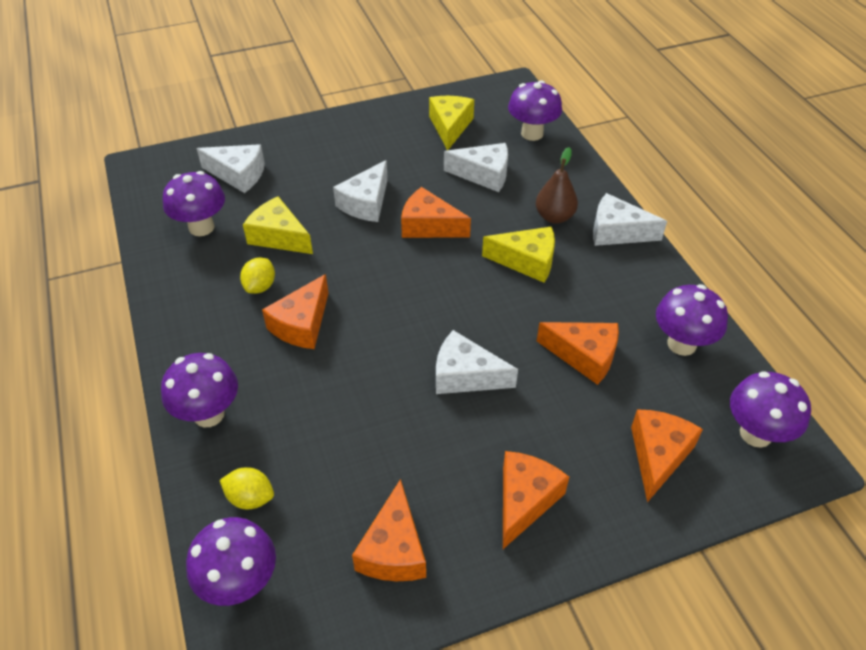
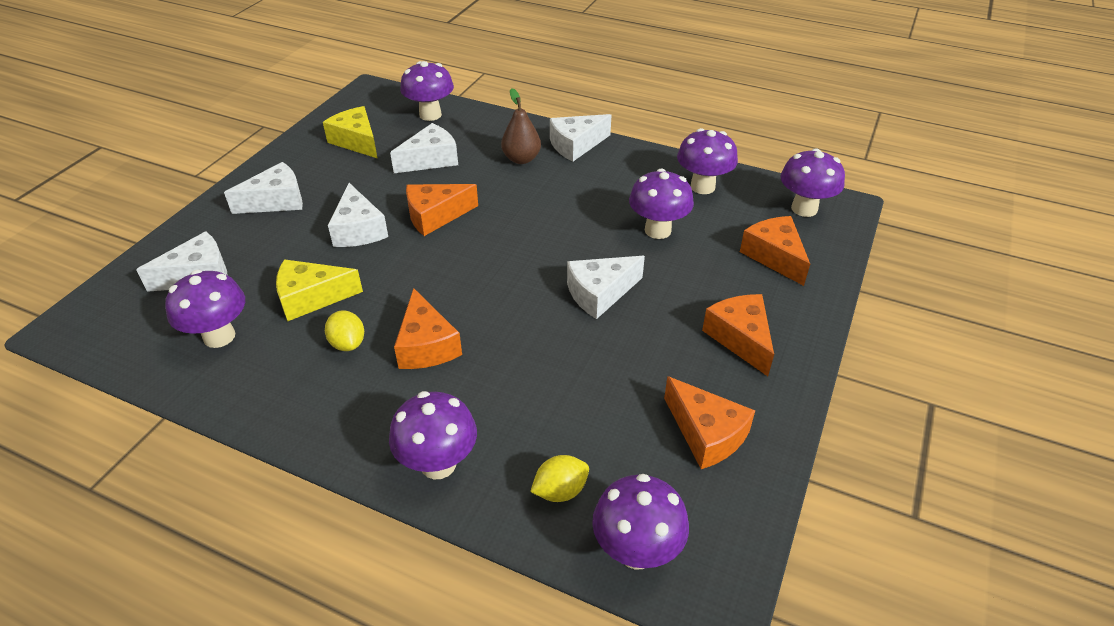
camera: 45 degrees left, 5 degrees down
(342, 146) = (276, 201): none -> white cheese
(527, 261) = (541, 197): yellow cheese -> none
(584, 356) = (657, 230): orange cheese -> purple mushroom

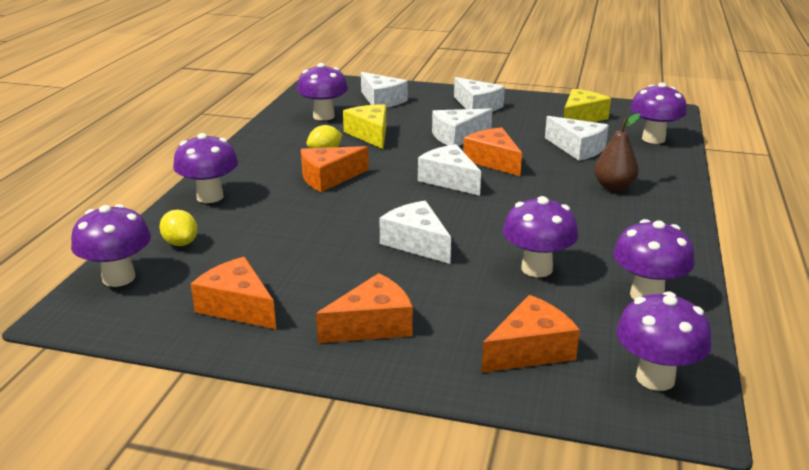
camera: 80 degrees right, 15 degrees down
(576, 145) = (666, 212): white cheese -> white cheese (449, 180)
(706, 434) = (237, 307): orange cheese -> orange cheese turned 90 degrees clockwise

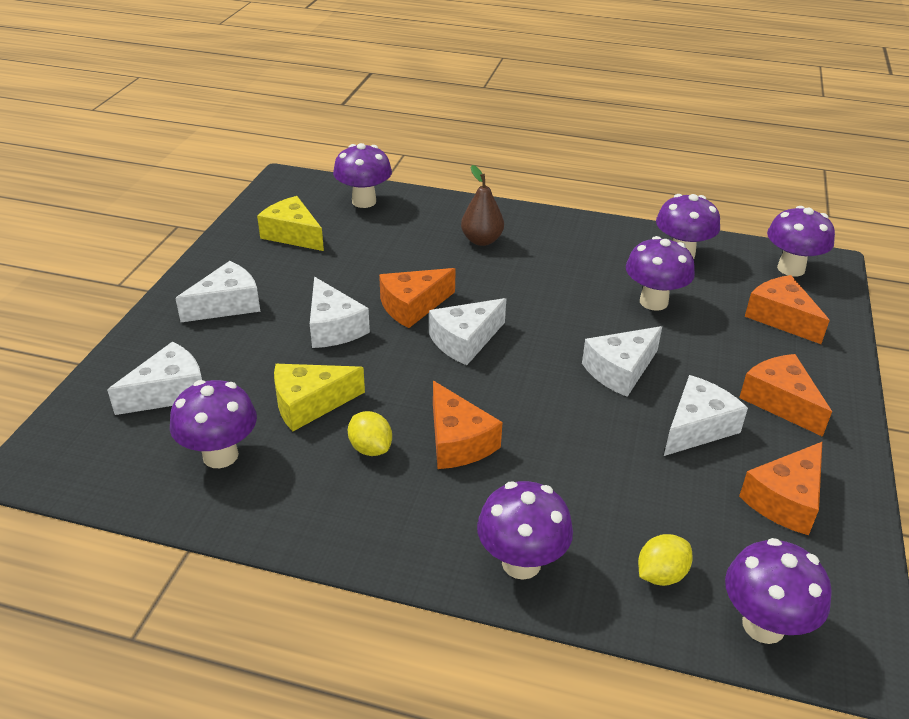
camera: 90 degrees left, 10 degrees up
(577, 148) = (383, 248): white cheese -> white cheese (697, 427)

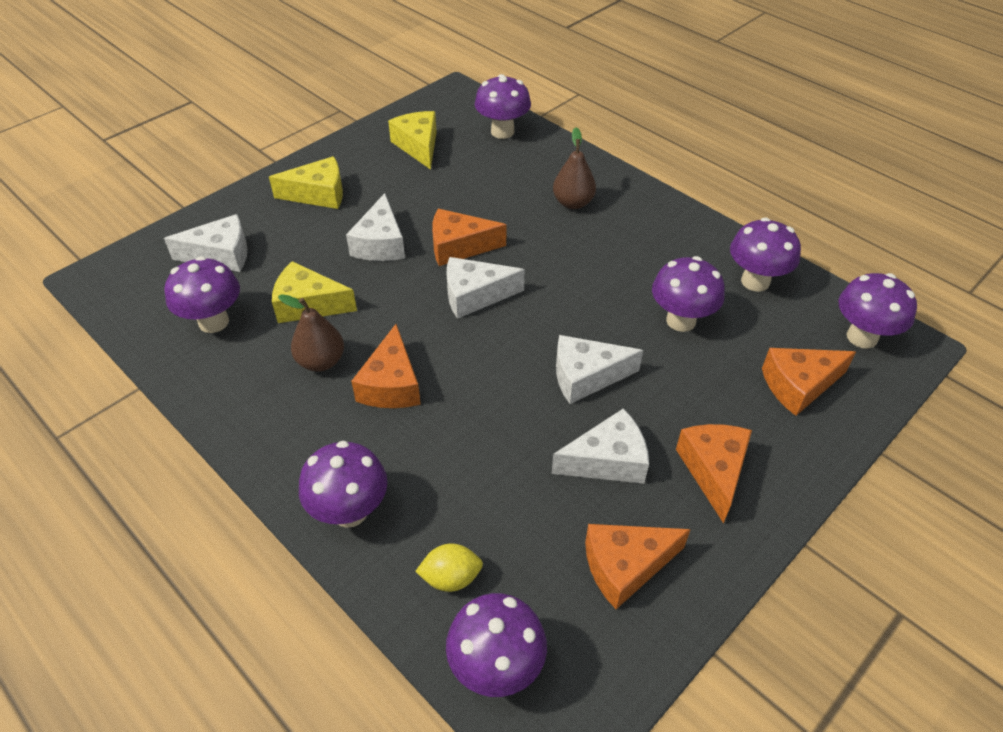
camera: 30 degrees right, 10 degrees up
(227, 305) = (318, 194): white cheese -> yellow cheese
(370, 448) = (321, 361): yellow lemon -> brown pear
(781, 318) = (798, 385): orange cheese -> orange cheese turned 105 degrees counterclockwise

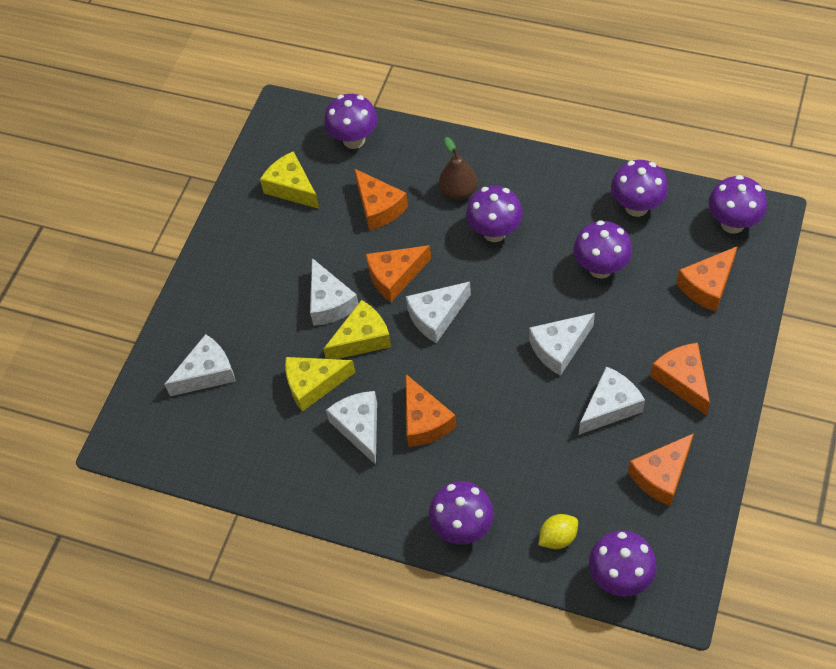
camera: 20 degrees left, 10 degrees up
(214, 322) = (251, 434): purple mushroom -> purple mushroom (494, 232)
(318, 194) = (242, 277): yellow cheese -> yellow cheese (362, 339)
(321, 361) = (359, 427): brown pear -> white cheese
(486, 188) = (378, 207): none -> orange cheese

